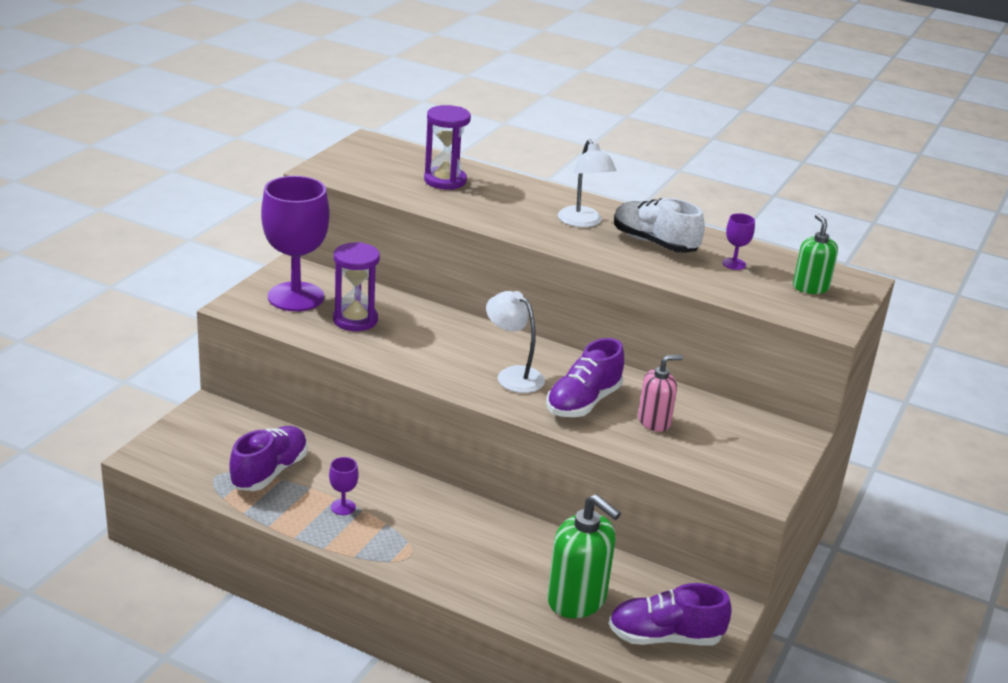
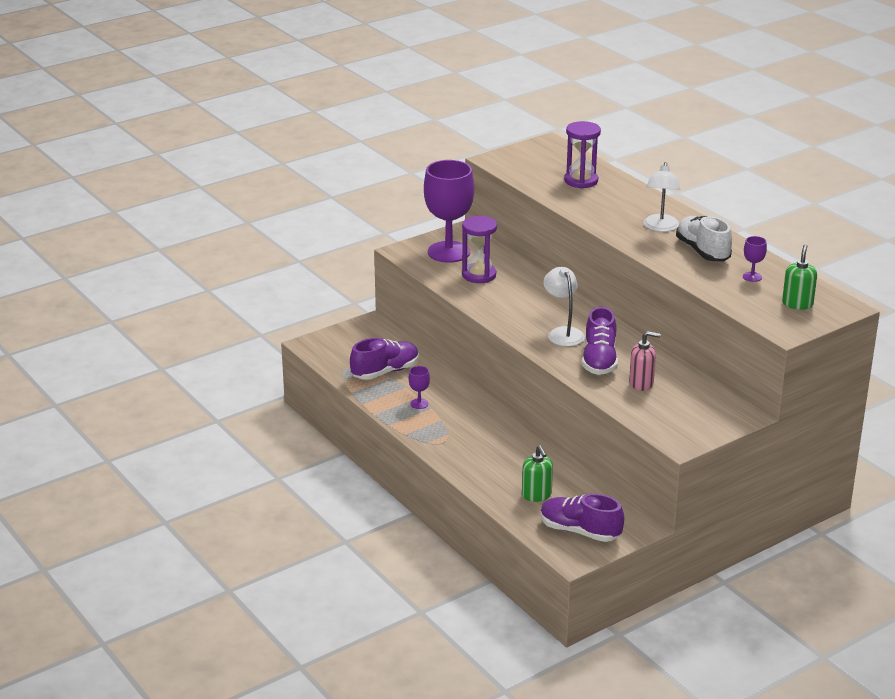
camera: 30 degrees right, 0 degrees up
(577, 599) = (536, 495): green soap dispenser -> green soap dispenser, size x0.62
(583, 402) = (599, 360): purple shoe -> purple shoe turned 60 degrees counterclockwise

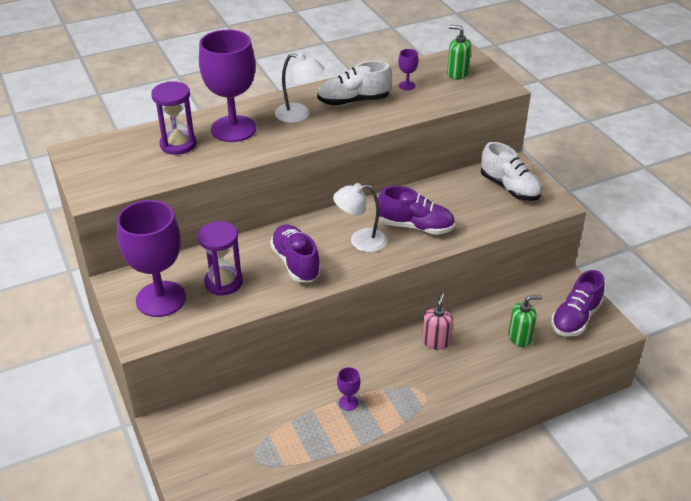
camera: 80 degrees left, 10 degrees up
(385, 372) = (276, 424): purple shoe -> purple shoe (296, 263)
(618, 200) = (233, 129): none -> purple goblet
(641, 383) = (459, 208): pink soap dispenser -> pink soap dispenser (436, 341)
(695, 413) = (509, 188): none -> white shoe

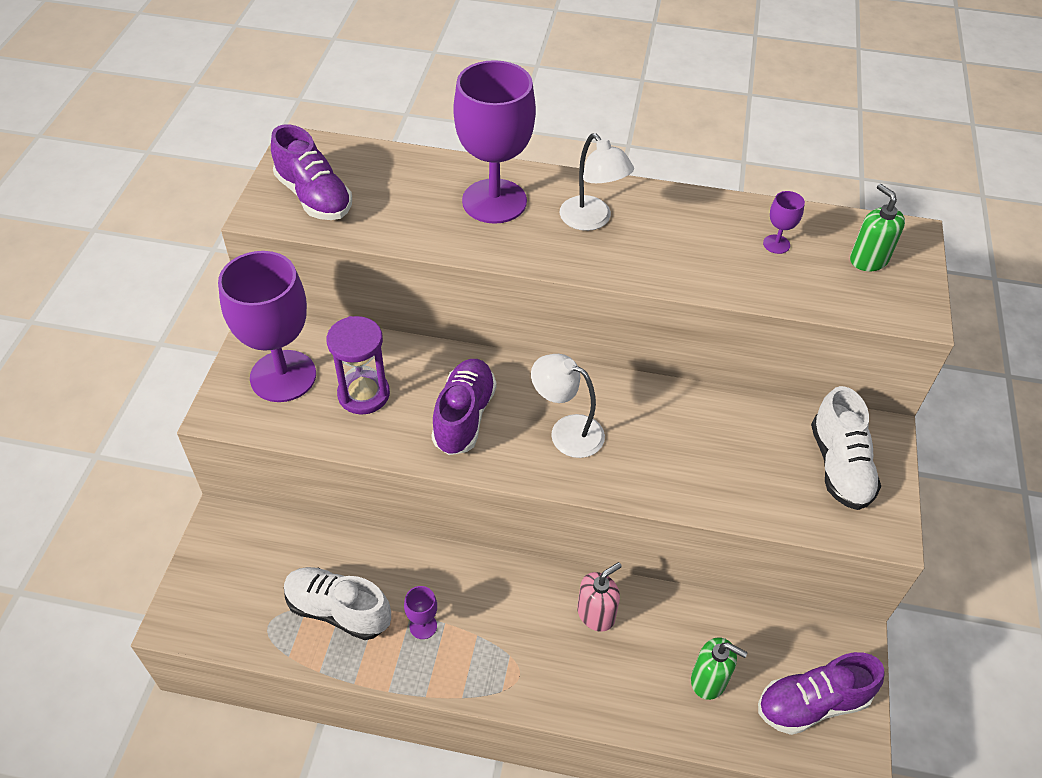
camera: 35 degrees right, 10 degrees up
(178, 144) = (413, 191): purple hourglass -> none
(354, 101) = (680, 233): white shoe -> white shoe (338, 610)
(416, 226) = (655, 451): purple shoe -> purple shoe (314, 197)

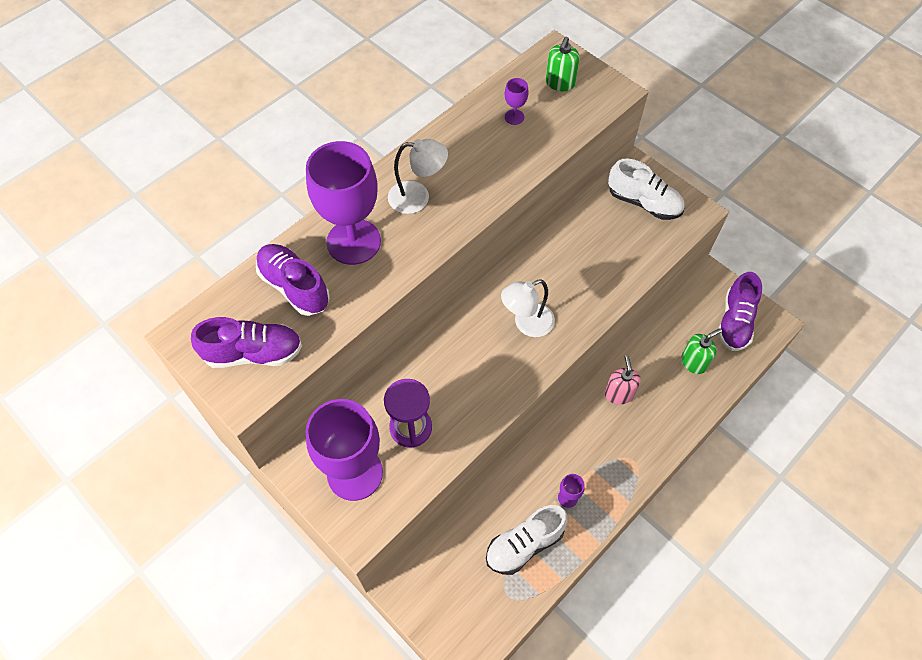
camera: 55 degrees left, 10 degrees up
(464, 416) = (474, 376): purple shoe -> purple shoe (294, 287)
(868, 260) = (560, 83): green soap dispenser -> green soap dispenser turned 75 degrees counterclockwise

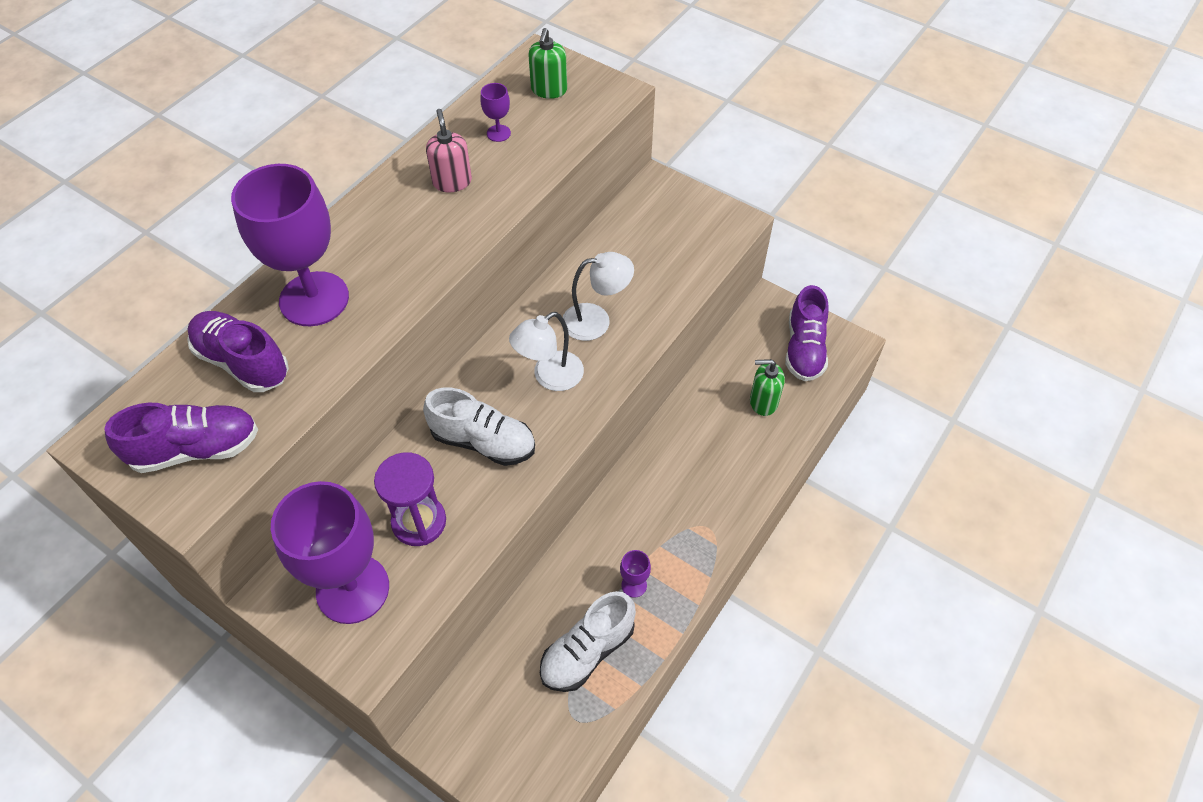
camera: 10 degrees left, 5 degrees down
(418, 197) = (390, 237): white lamp -> white lamp (596, 320)
(618, 394) = (679, 452): pink soap dispenser -> pink soap dispenser (452, 182)
(644, 203) = (672, 220): white shoe -> white shoe (483, 441)
(694, 362) = (763, 402): green soap dispenser -> green soap dispenser turned 135 degrees counterclockwise

